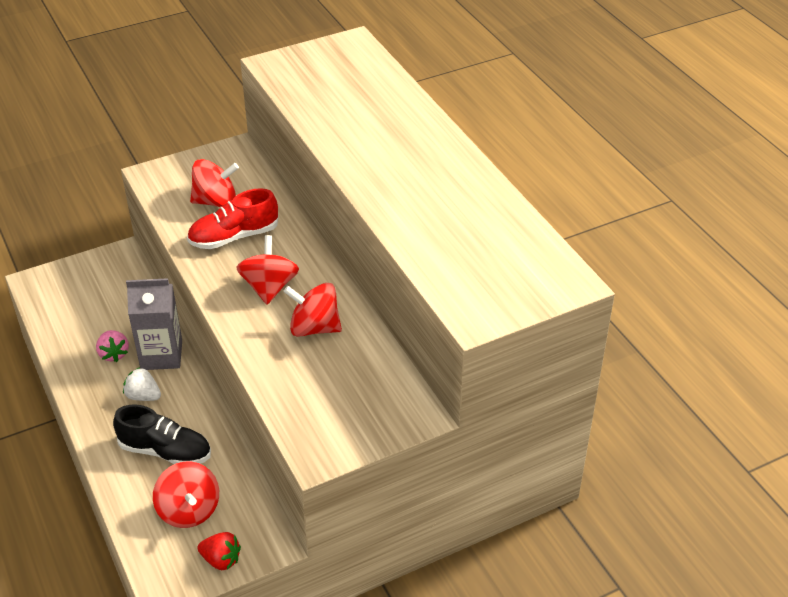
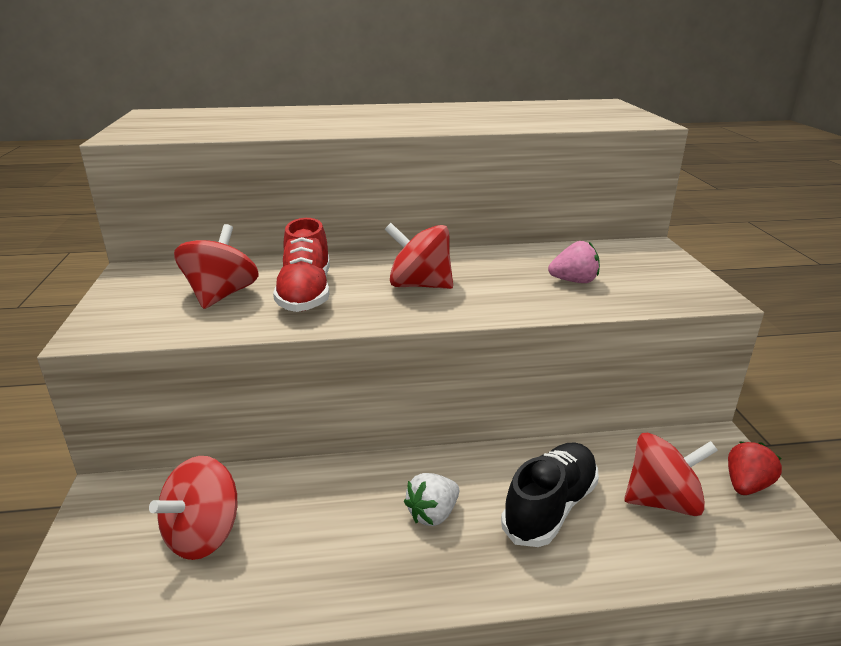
camera: 70 degrees left, 15 degrees down
(114, 354) = (324, 535): pink strawberry -> pink strawberry (574, 281)
(161, 355) = (360, 482): grey carton -> none
(314, 327) = (504, 272): red spinning top -> red spinning top (203, 535)

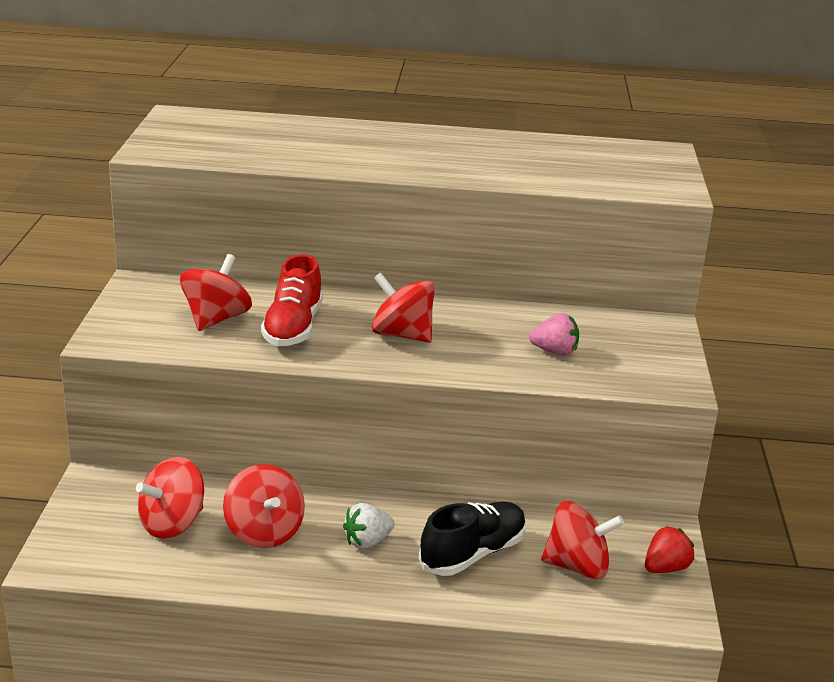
camera: 10 degrees right, 0 degrees up
(314, 525) = (264, 532): none -> red spinning top

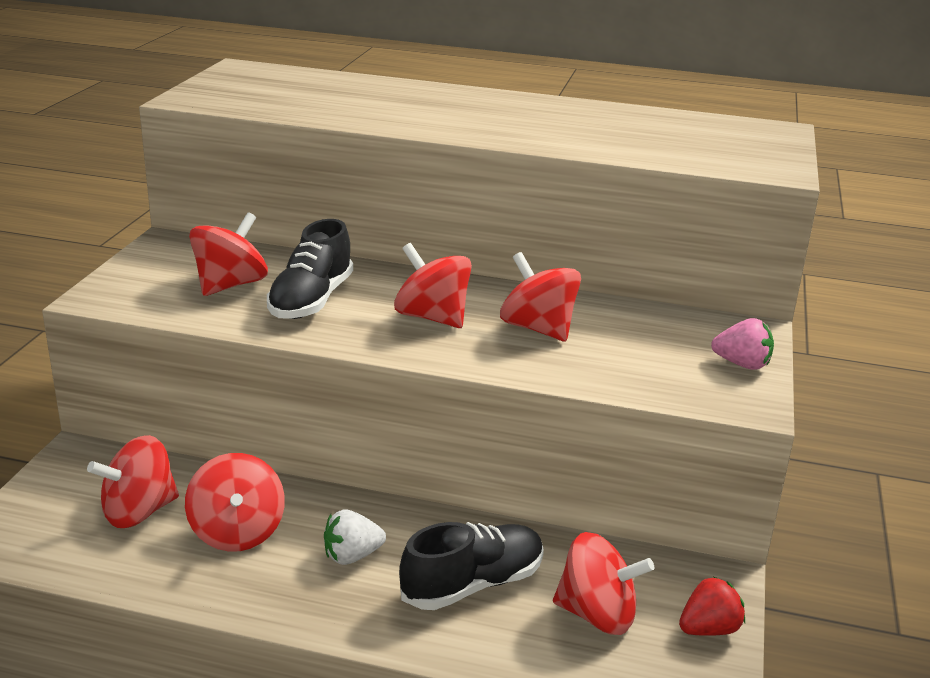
camera: 10 degrees right, 0 degrees up
(293, 328) = (311, 300): red shoe -> black shoe
(493, 337) = (538, 328): none -> red spinning top
(555, 352) = (607, 350): pink strawberry -> pink strawberry (742, 364)

